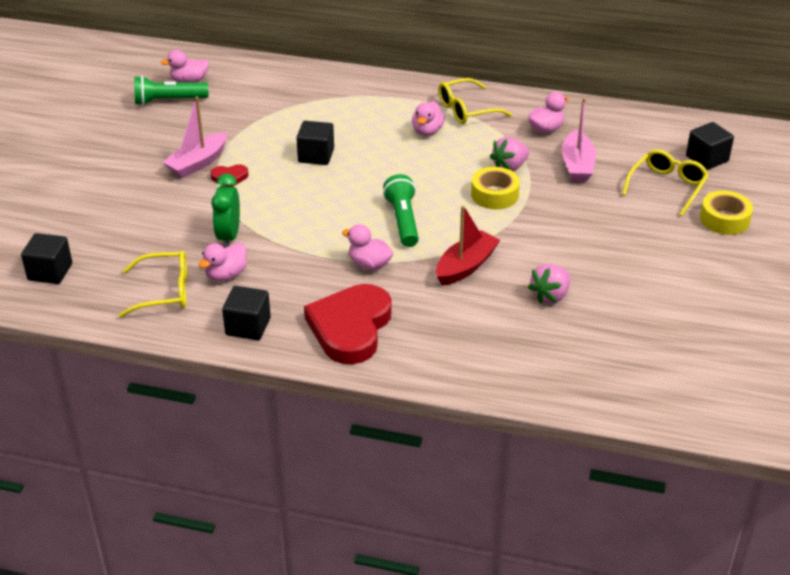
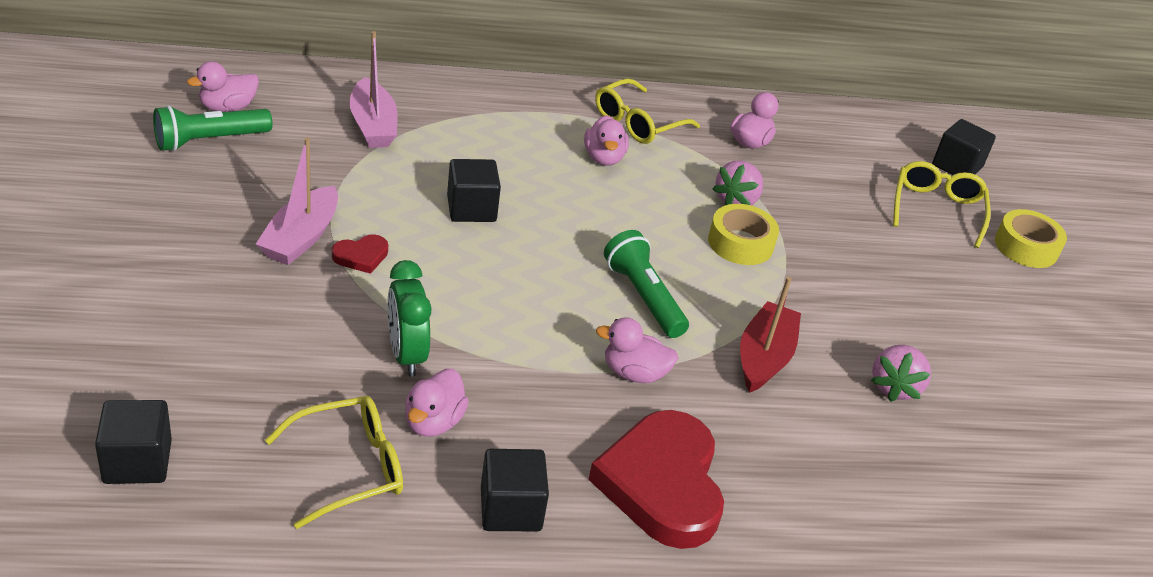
camera: 25 degrees left, 0 degrees up
(577, 165) = (816, 190): pink boat -> pink boat (373, 125)

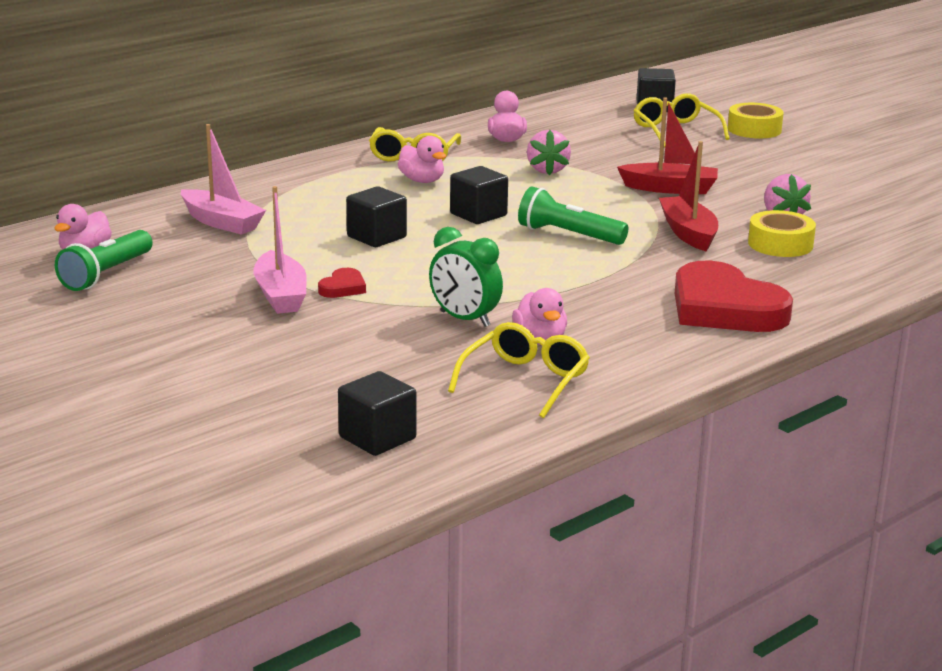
camera: 30 degrees left, 15 degrees down
(511, 509) = (657, 355): black cube -> black cube (478, 215)
(634, 373) = (624, 270): pink duck -> none
(740, 243) = (585, 189): yellow tape -> yellow tape (780, 244)
(826, 286) = (670, 188): none -> red boat

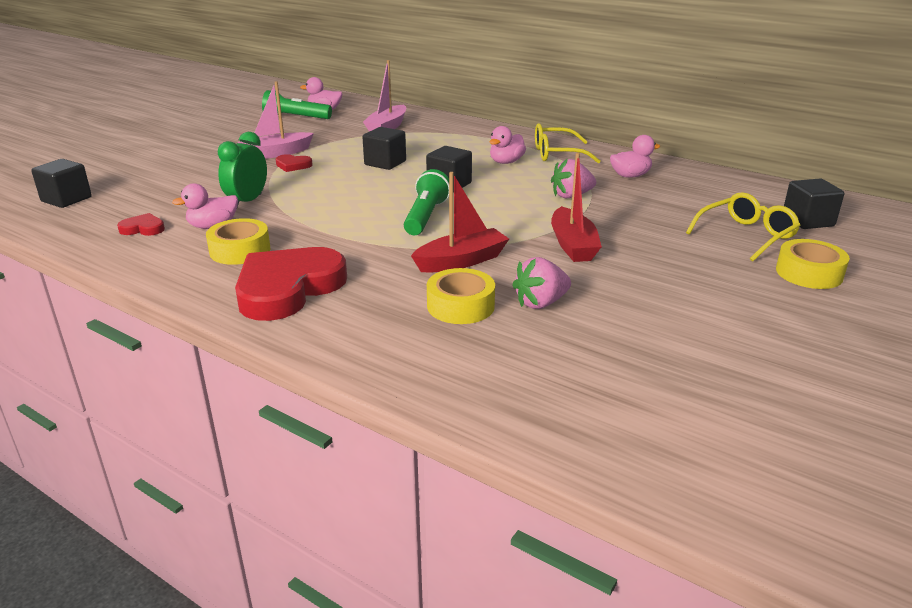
camera: 75 degrees right, 5 degrees up
(525, 381) = (143, 228): yellow glasses -> red heart
(620, 327) = (240, 250): none -> yellow tape

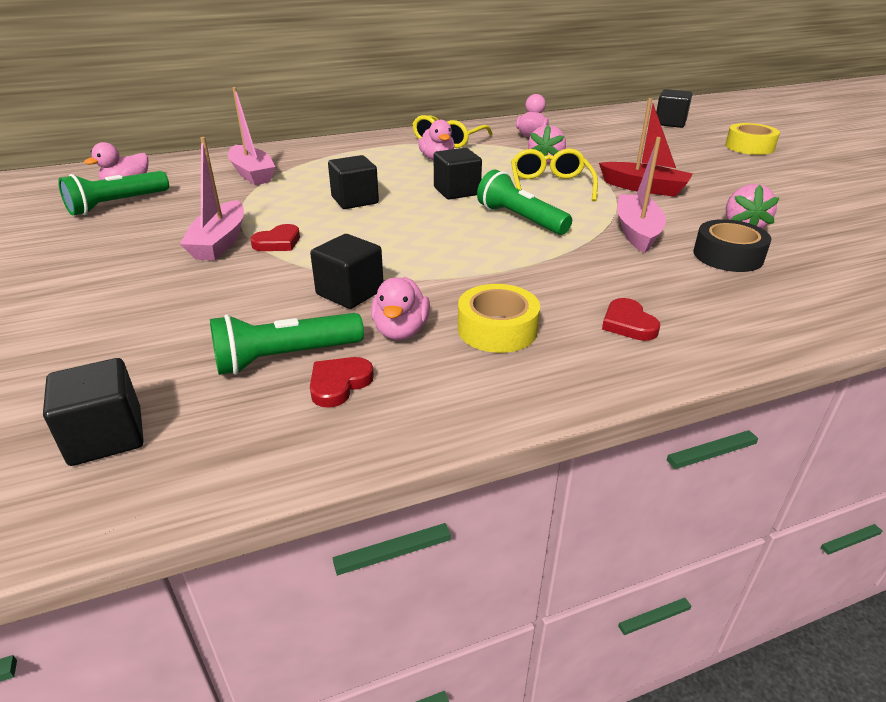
camera: 55 degrees left, 5 degrees up
(159, 209) = (285, 357): none -> green flashlight
(247, 201) = (350, 292): green clock -> black cube
(288, 288) = (628, 324): red heart -> red heart, size x0.43
(460, 306) = (728, 256): yellow tape -> black tape
(461, 261) = (637, 232): red boat -> pink boat
(746, 235) = (677, 142): yellow glasses -> yellow glasses (550, 186)

